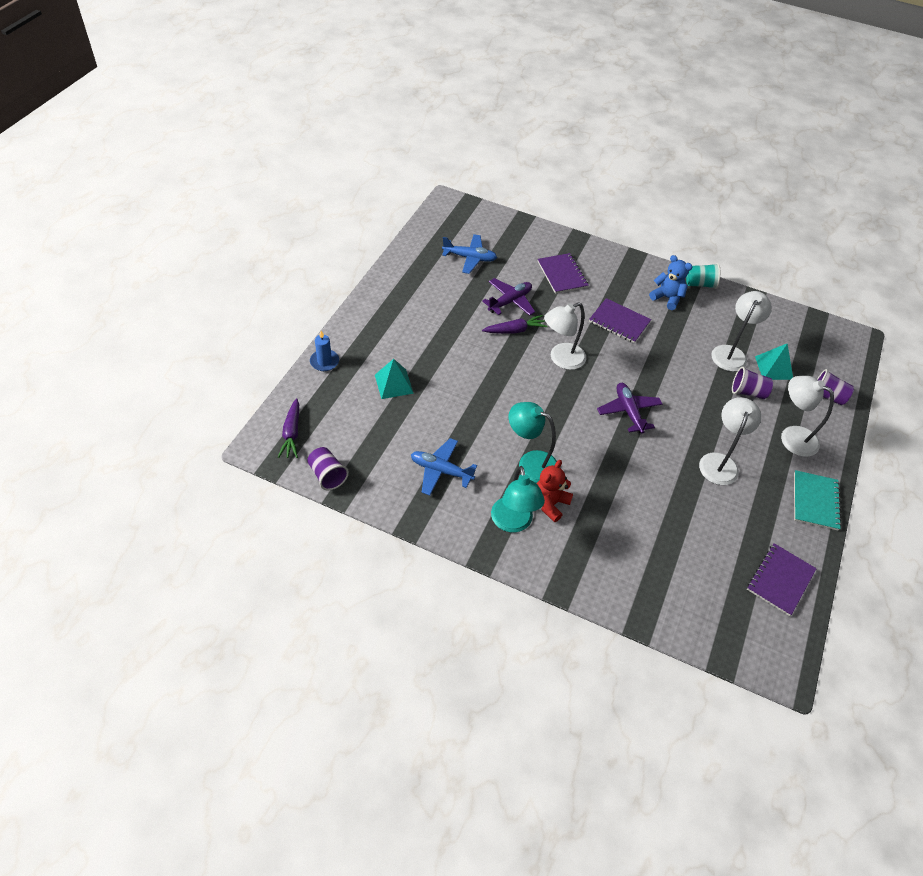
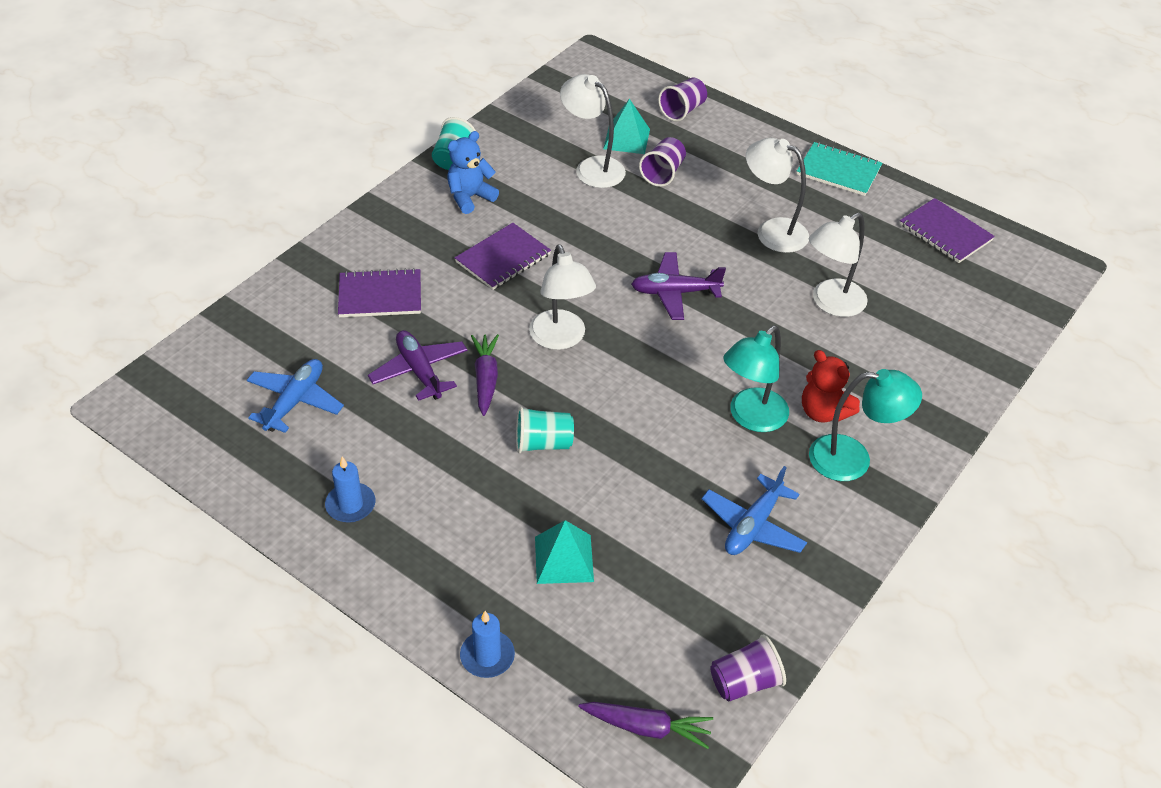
camera: 75 degrees left, 5 degrees down
(407, 292) = (350, 505): none -> blue candle
(474, 363) = (543, 443): none -> turquoise cup
(791, 436) = (741, 159): white lamp -> white lamp (831, 303)

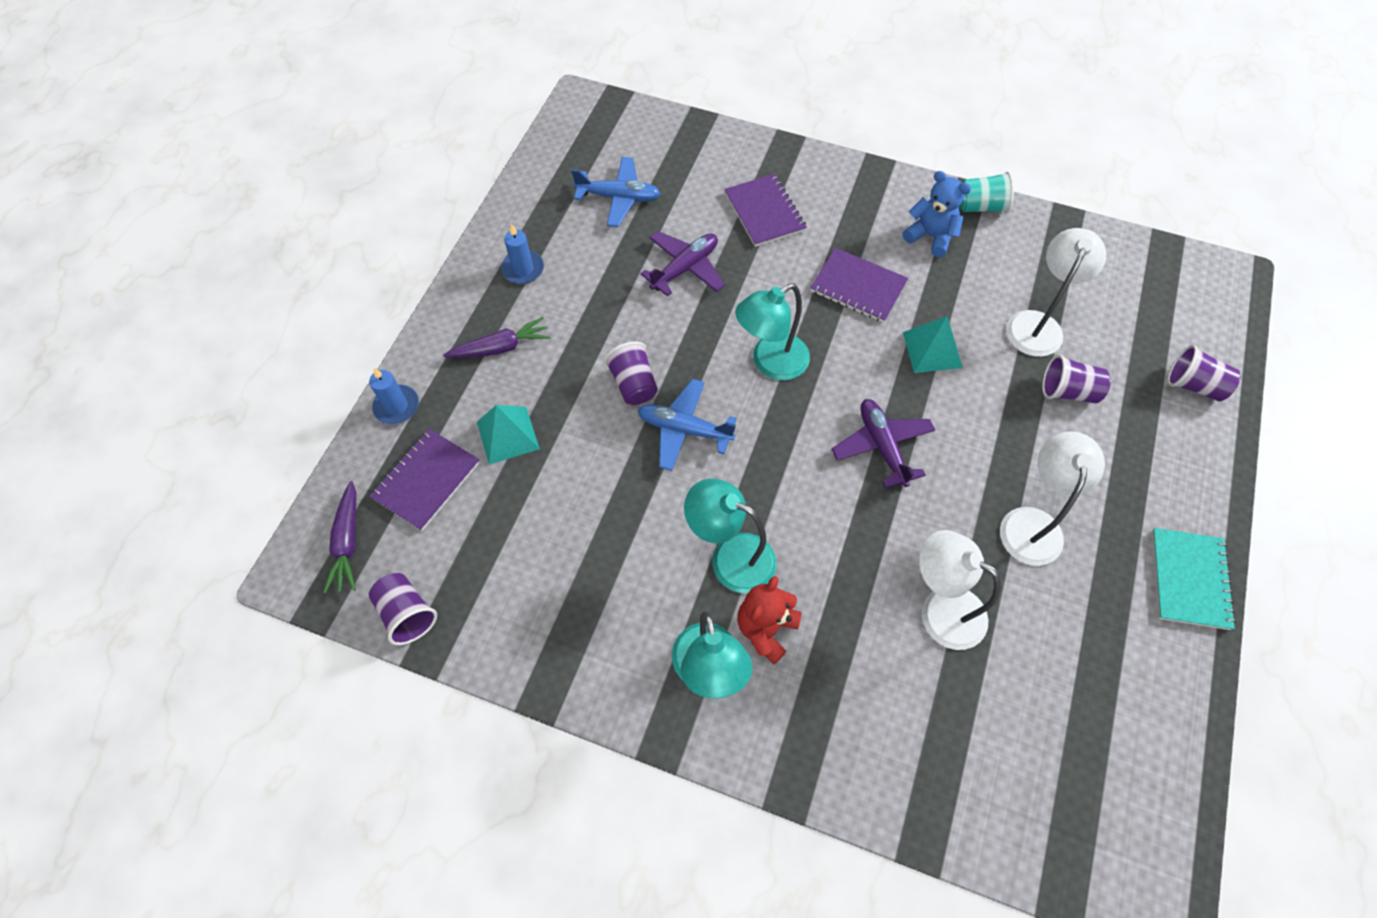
camera: 75 degrees right, 15 degrees up
(485, 379) = (695, 319): purple carrot -> purple carrot (501, 347)
(543, 443) = (633, 384): turquoise cup -> purple cup
(561, 339) = (770, 363): white lamp -> turquoise lamp
(626, 139) = (1106, 343): turquoise pyramid -> turquoise pyramid (932, 350)
(753, 526) = (588, 586): blue plane -> blue plane (684, 429)
(945, 233) = (1144, 732): purple notebook -> purple notebook (426, 480)

